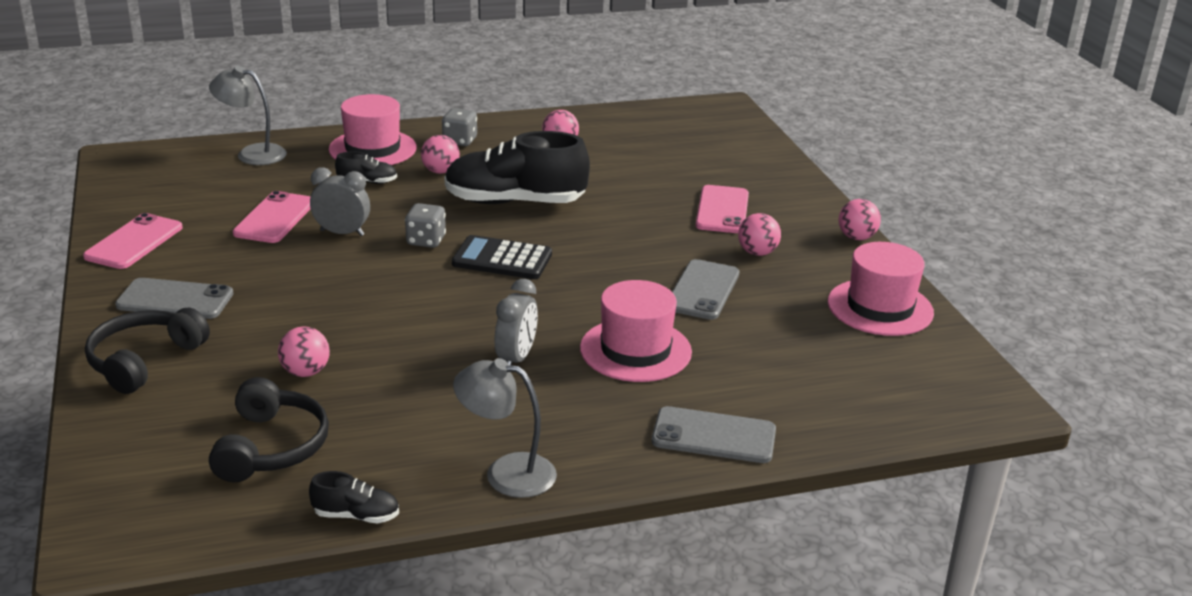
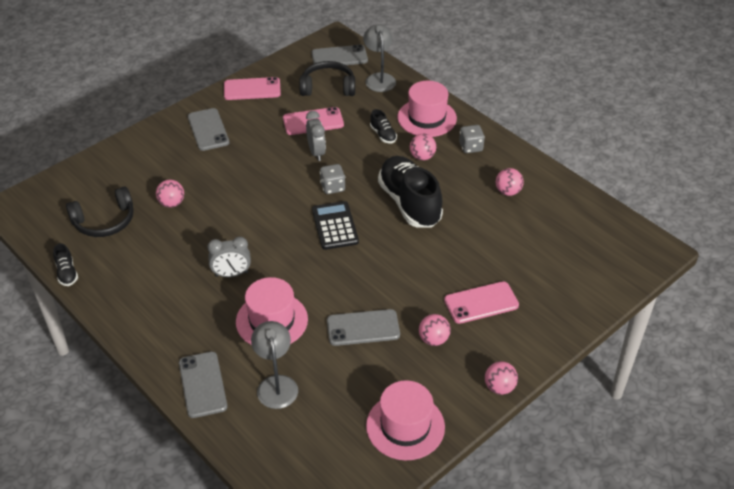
camera: 65 degrees right, 15 degrees up
(144, 361) = (150, 147): black headphones -> black headphones (328, 87)
(165, 165) = (339, 57): none -> grey phone
(506, 473) = (125, 311): grey lamp -> grey lamp (276, 384)

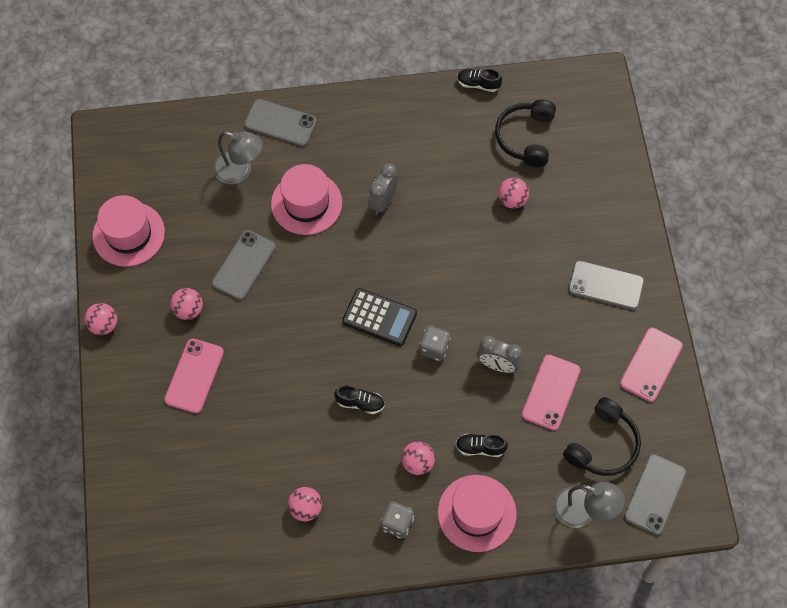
camera: 125 degrees right, 20 degrees up
(409, 203) = (360, 403): black shoe -> black shoe, size x0.43

